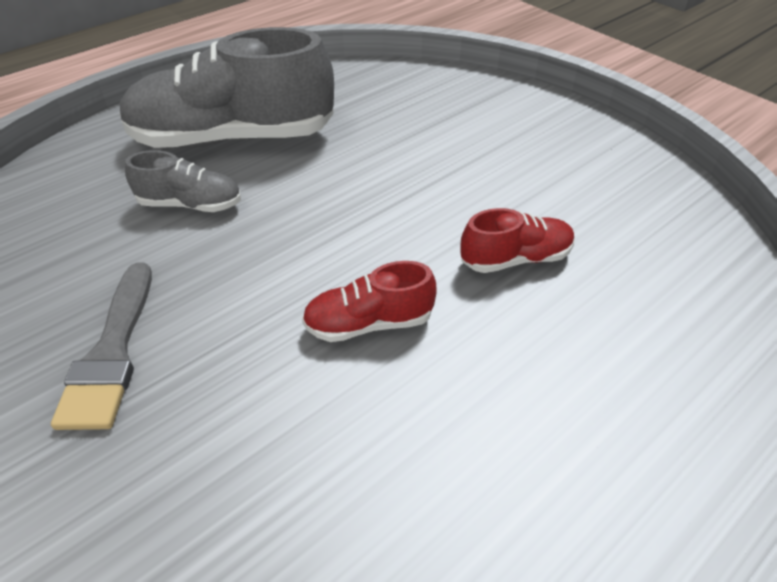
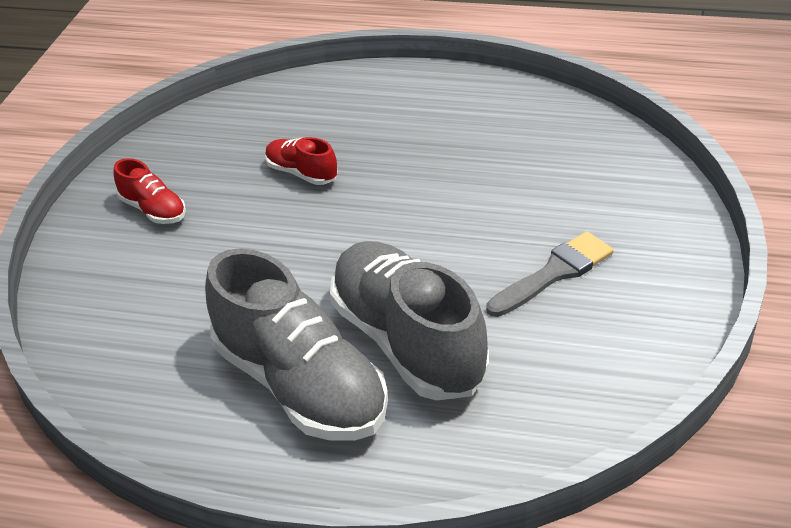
camera: 125 degrees left, 5 degrees down
(190, 204) = (407, 342): grey shoe -> grey shoe, size x2.13
(369, 323) = (416, 198): red shoe -> red shoe (153, 210)

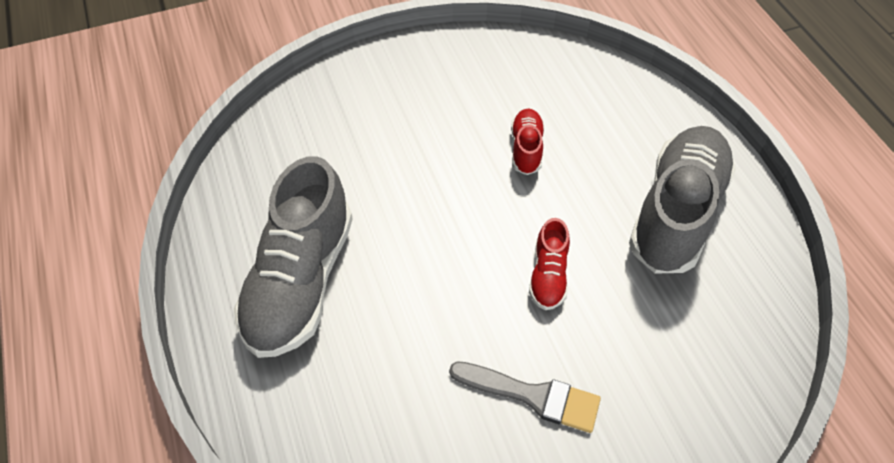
camera: 55 degrees right, 15 degrees up
(153, 210) = (420, 87): red shoe -> red shoe (548, 275)
(407, 342) = (384, 327): grey shoe -> grey shoe (676, 213)

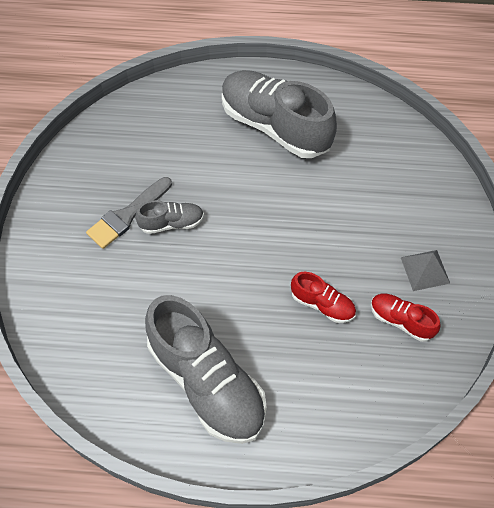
camera: 115 degrees right, 5 degrees up
(436, 82) = (425, 270): none -> grey pyramid
(513, 335) = (171, 223): none -> grey shoe
(548, 275) = (203, 264): red shoe -> red shoe (401, 320)

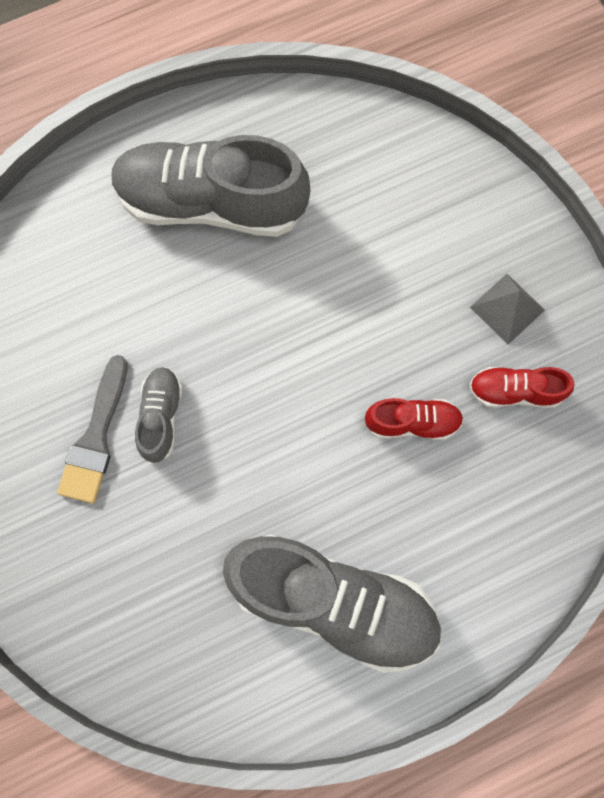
camera: 30 degrees left, 15 degrees up
(171, 223) = (161, 417): grey shoe -> grey shoe turned 45 degrees counterclockwise

